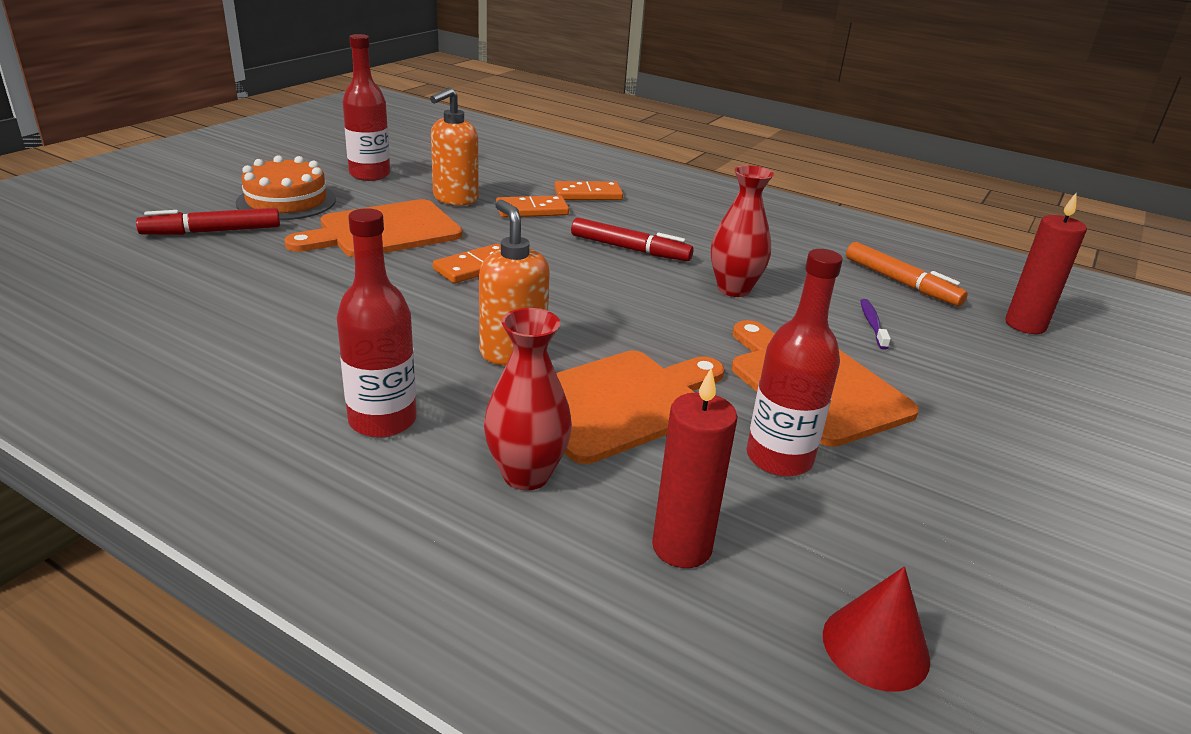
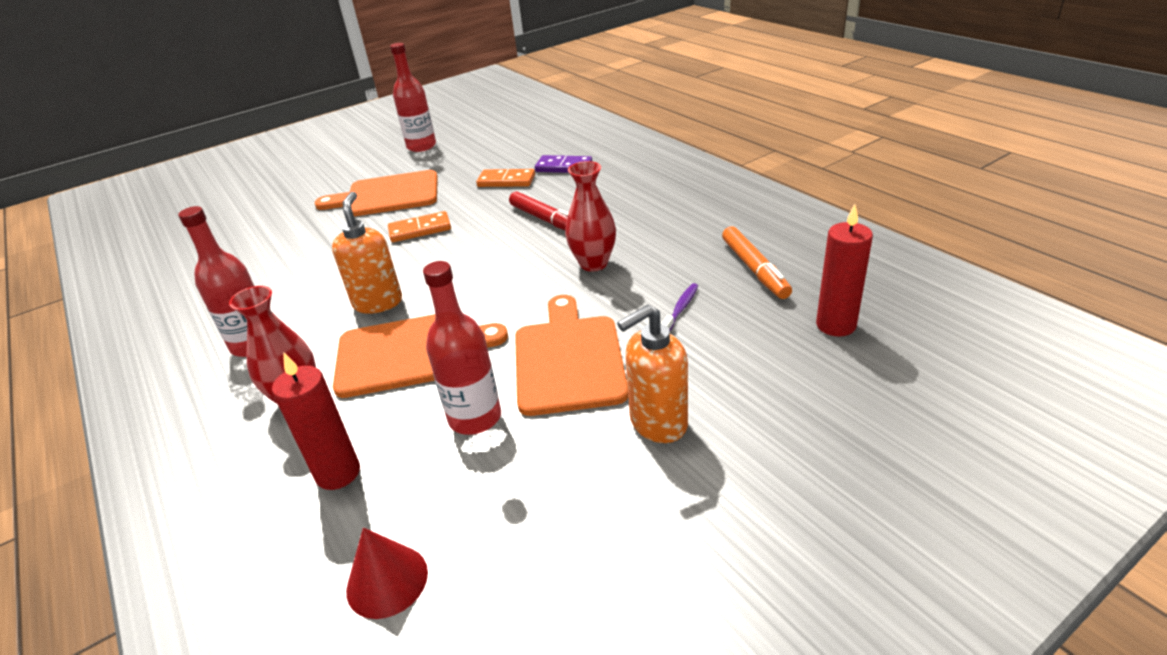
camera: 30 degrees right, 5 degrees up
(212, 231) = (285, 191): red marker -> none
(286, 201) = (349, 168): orange cake -> none
(455, 199) = (460, 169): orange soap dispenser -> orange soap dispenser (657, 423)
(588, 194) = (564, 167): orange domino -> purple domino

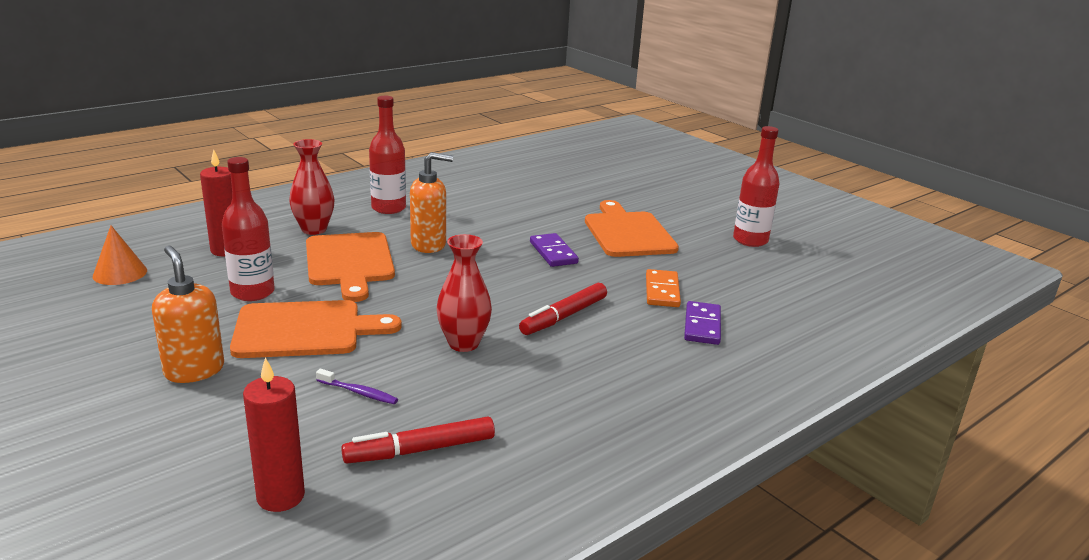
camera: 80 degrees right, 10 degrees down
(387, 581) = (120, 273): red cone -> orange cone
(420, 230) = (553, 253): orange domino -> purple domino
(754, 269) = (420, 450): orange marker -> red marker

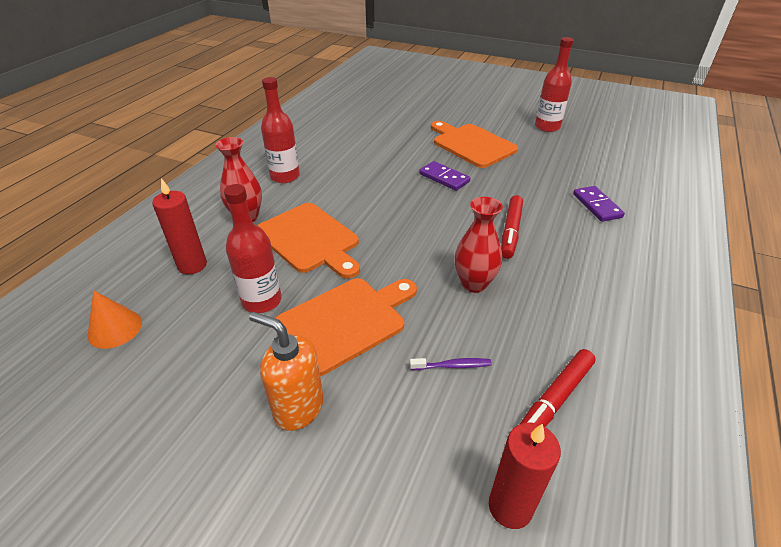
camera: 25 degrees left, 15 degrees up
(429, 245) = (352, 201): orange soap dispenser -> none
(662, 291) = (544, 186): orange domino -> none

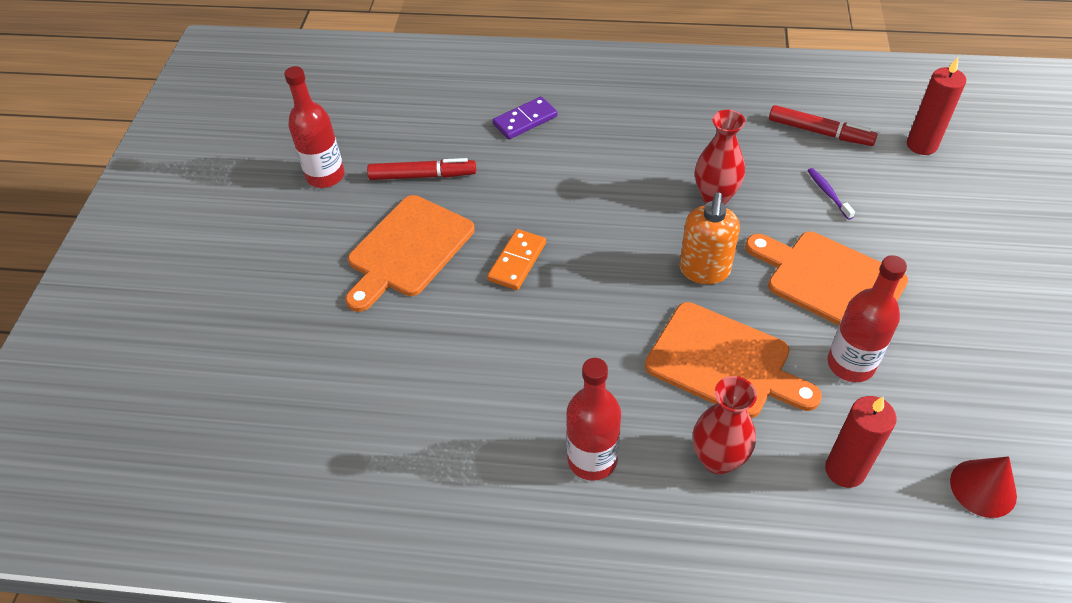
camera: 105 degrees left, 10 degrees up
(115, 328) = (983, 488): orange cone -> red cone
(298, 408) = (942, 280): orange soap dispenser -> orange soap dispenser (704, 270)
(310, 239) = (724, 362): orange cutting board -> orange cutting board turned 90 degrees clockwise
(444, 178) = (517, 262): purple domino -> orange domino
(510, 231) = (610, 182): red marker -> red marker (422, 176)

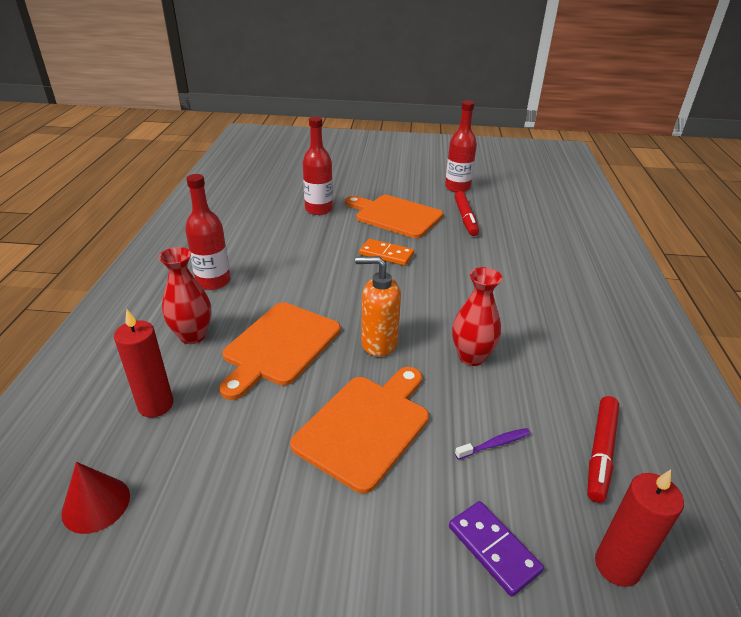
camera: 85 degrees right, 15 degrees down
(525, 120) = (541, 258): purple domino -> purple domino (493, 549)
(850, 364) = (262, 426): red bottle -> red bottle (318, 209)

